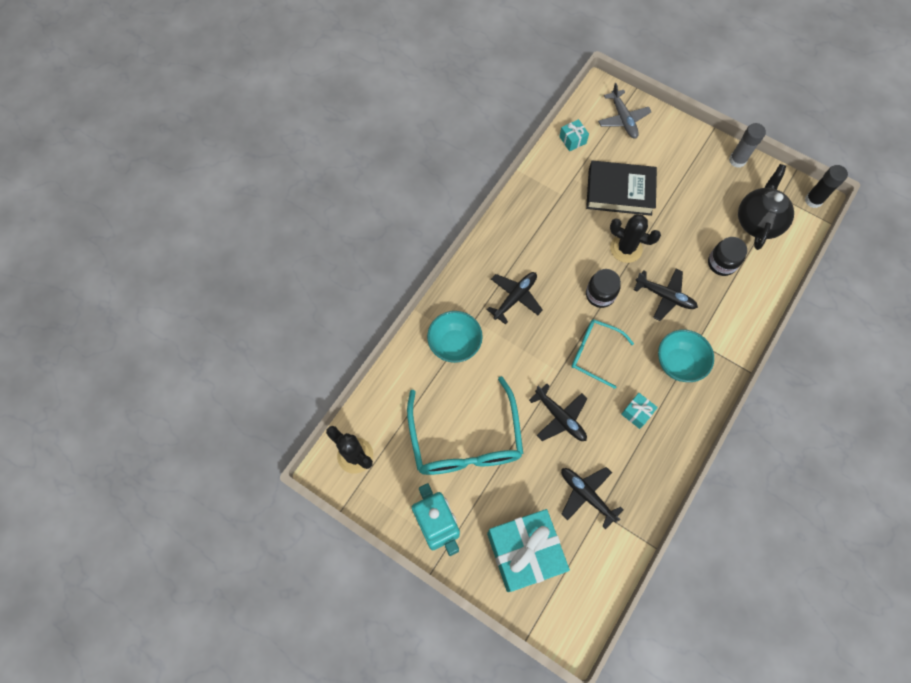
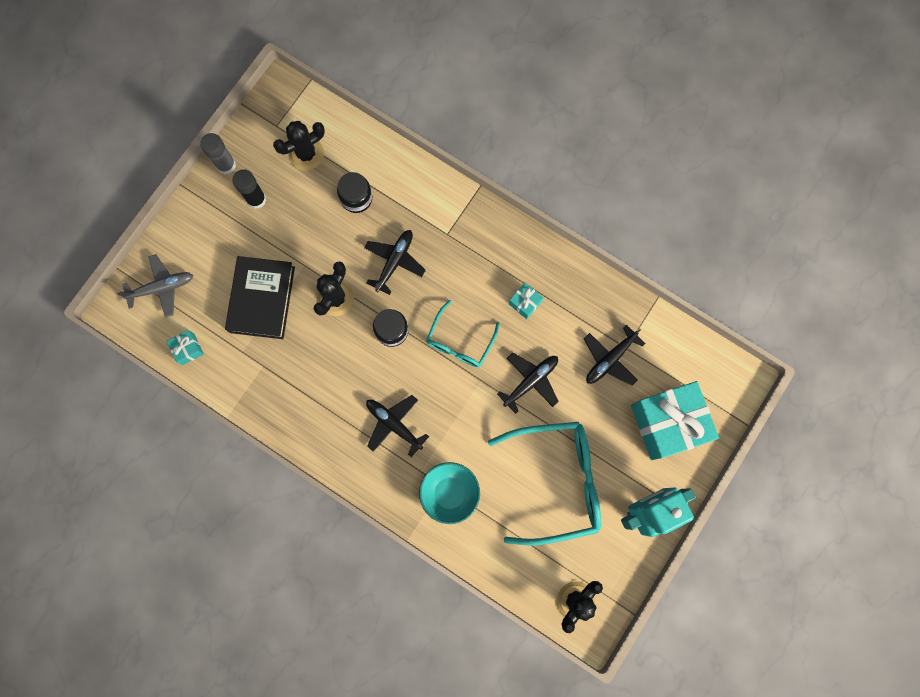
camera: 90 degrees left, 10 degrees up
(678, 363) = (471, 256): turquoise bowl -> none
(758, 222) = (306, 154): black teapot -> black cactus
(813, 200) = (281, 92): black glue stick -> black glue stick (256, 199)

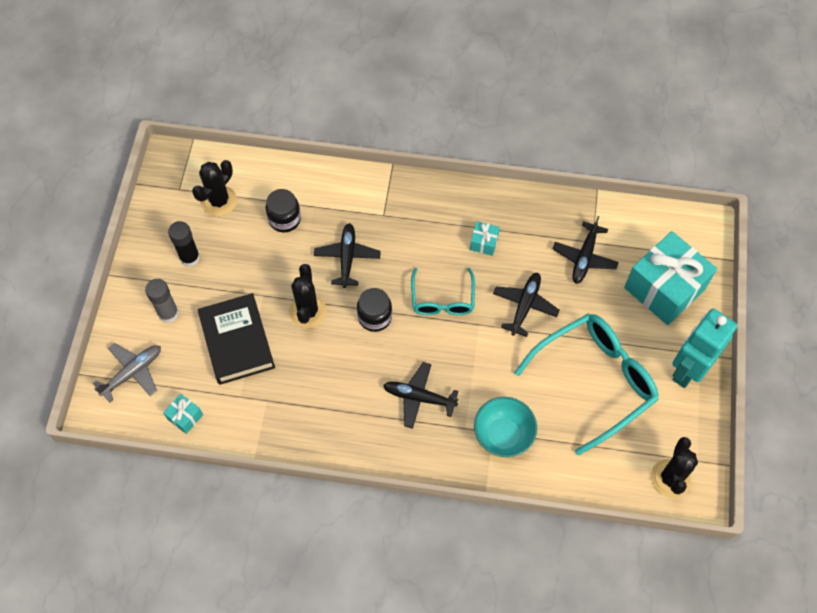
camera: 25 degrees left, 15 degrees down
(226, 165) = (146, 240): grey glue stick -> grey glue stick (168, 313)

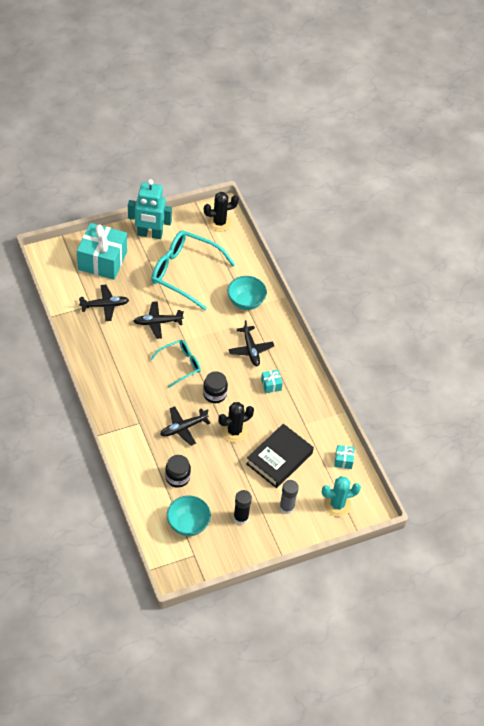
camera: 125 degrees left, 10 degrees down
(132, 372) = (337, 504): grey plane -> turquoise cactus
(219, 201) = (188, 524): black cactus -> turquoise bowl
(484, 243) = (126, 360): turquoise gift -> turquoise gift (271, 385)

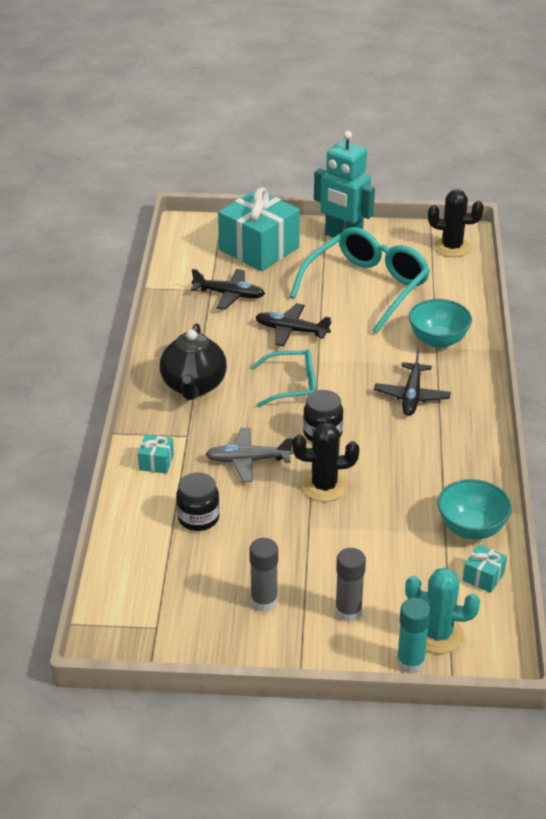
camera: 30 degrees right, 15 degrees down
(123, 385) = (193, 386): none -> black teapot
(183, 428) = (248, 460): black plane -> grey plane
(184, 273) = (366, 287): turquoise glasses -> turquoise glasses turned 75 degrees clockwise
(188, 524) = (174, 583): turquoise bowl -> turquoise bowl (471, 528)
(241, 518) = (264, 601): black glue stick -> grey glue stick
(271, 385) = (418, 446): turquoise gift -> turquoise gift (156, 462)
(279, 458) = (375, 542): black book -> none
(331, 526) = (410, 662): none -> turquoise glue stick

